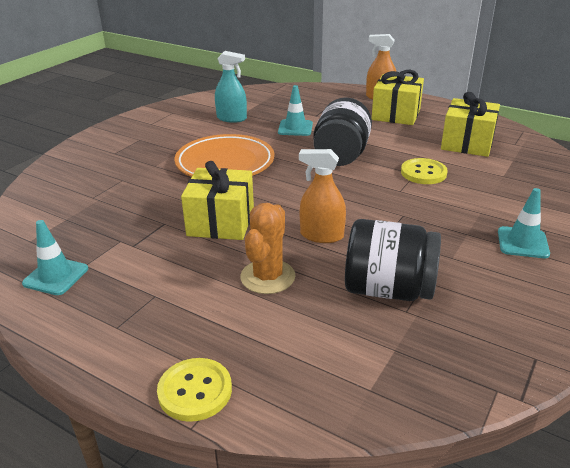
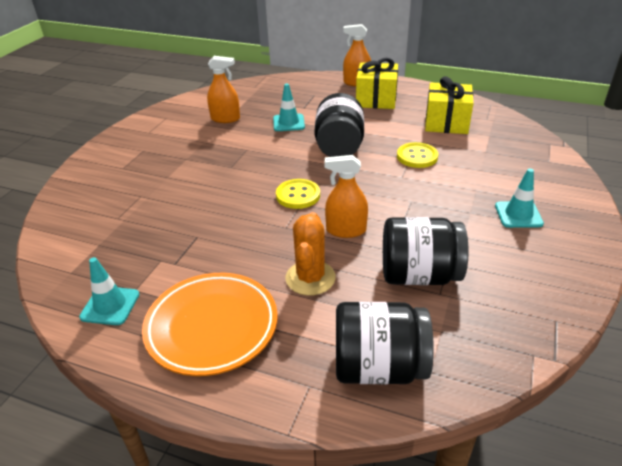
camera: 10 degrees left, 5 degrees up
(195, 391) = (280, 399): yellow button -> yellow button (298, 195)
(221, 222) = (250, 229): yellow gift -> none
(225, 163) = (234, 167): orange plate -> orange plate (212, 327)
(231, 118) = (225, 119): turquoise spray bottle -> orange spray bottle
(312, 376) = (378, 367): none -> black jar

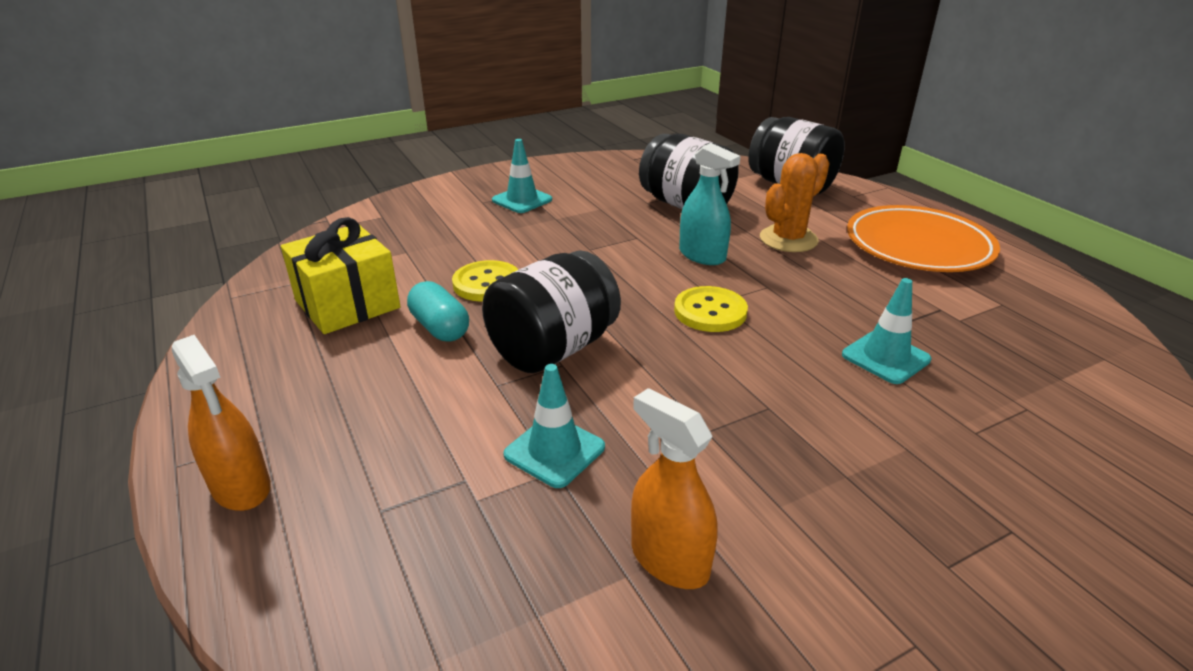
camera: 140 degrees left, 5 degrees down
(110, 306) = (1037, 301): turquoise traffic cone -> turquoise traffic cone (885, 357)
(346, 230) = (702, 255): orange spray bottle -> turquoise spray bottle
(376, 99) = (319, 409): yellow gift -> none
(394, 133) = (440, 328): none -> turquoise capsule

